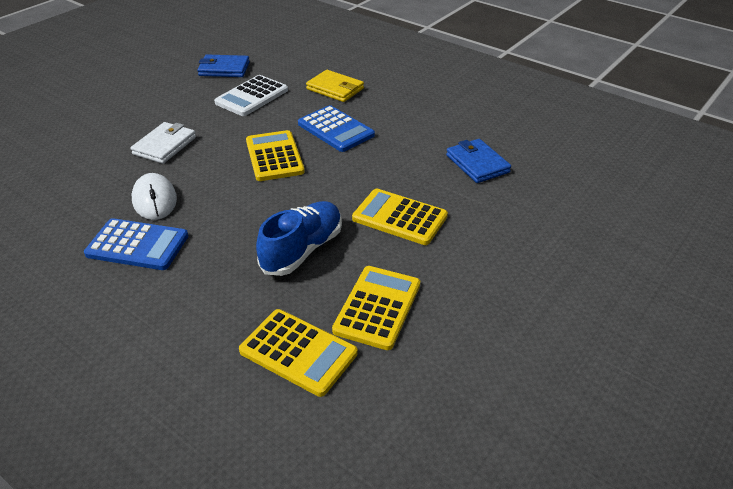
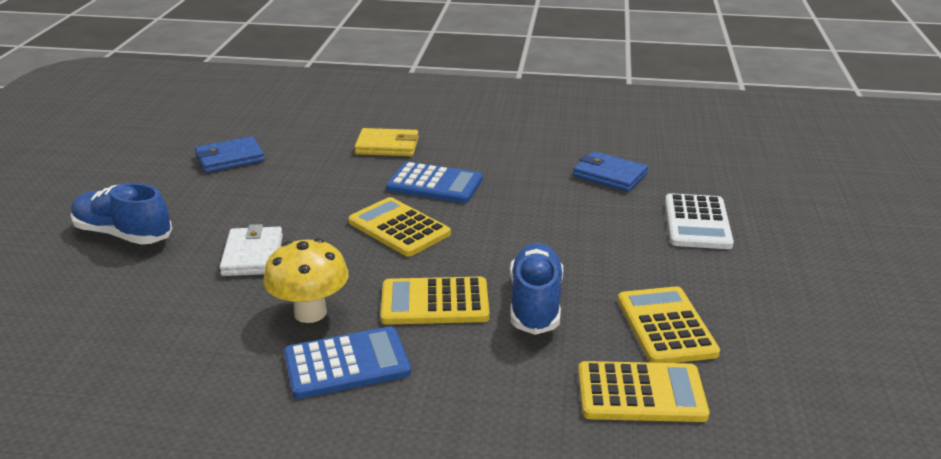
camera: 30 degrees left, 10 degrees down
(110, 105) = (123, 234): none -> blue shoe
(154, 200) = (310, 313): white mouse -> yellow mushroom
(252, 96) = (300, 177): white calculator -> white calculator (697, 223)
(399, 217) = (594, 243): yellow calculator -> yellow calculator (435, 302)

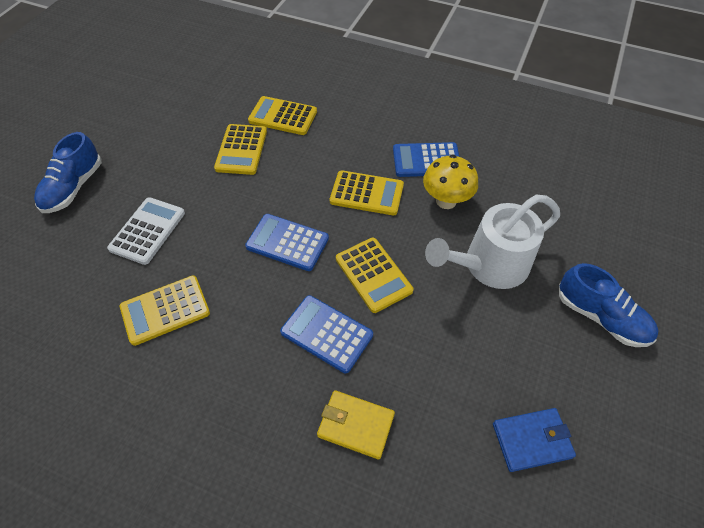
camera: 165 degrees left, 25 degrees up
(253, 255) = (488, 266): white wallet -> white watering can
(518, 238) = (287, 243): none -> blue calculator
(535, 303) = (305, 180): blue shoe -> blue shoe (73, 188)
(609, 175) = (165, 310): blue wallet -> yellow calculator

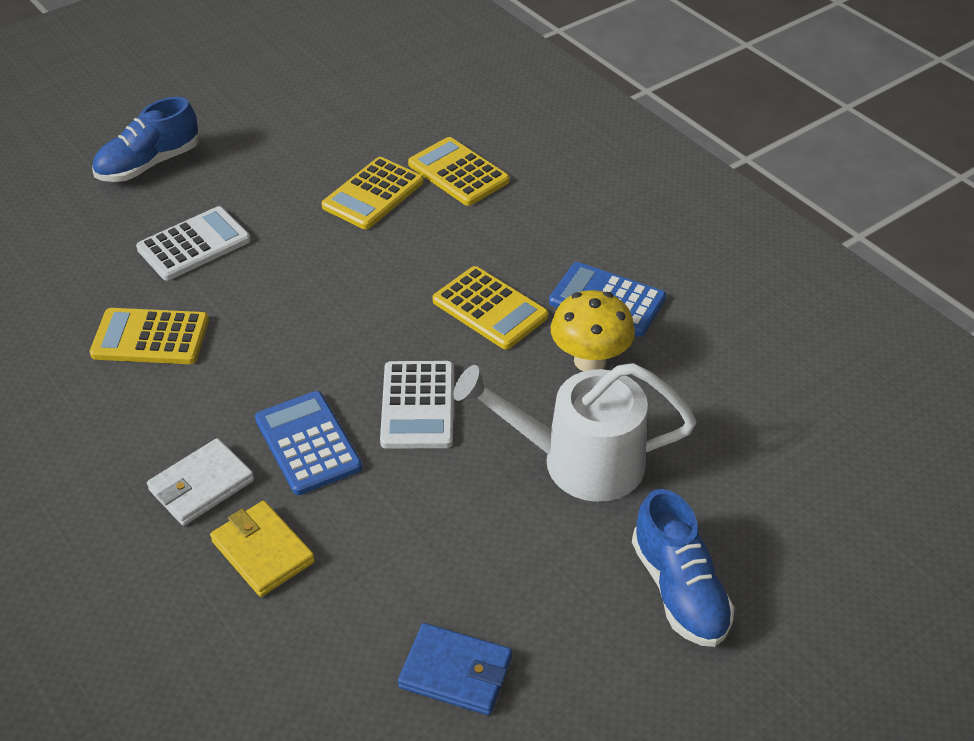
camera: 30 degrees right, 10 degrees down
(280, 400) = (201, 485): none -> white wallet
(287, 243) = (343, 324): blue calculator -> none
(373, 275) = (418, 405): yellow calculator -> white calculator

